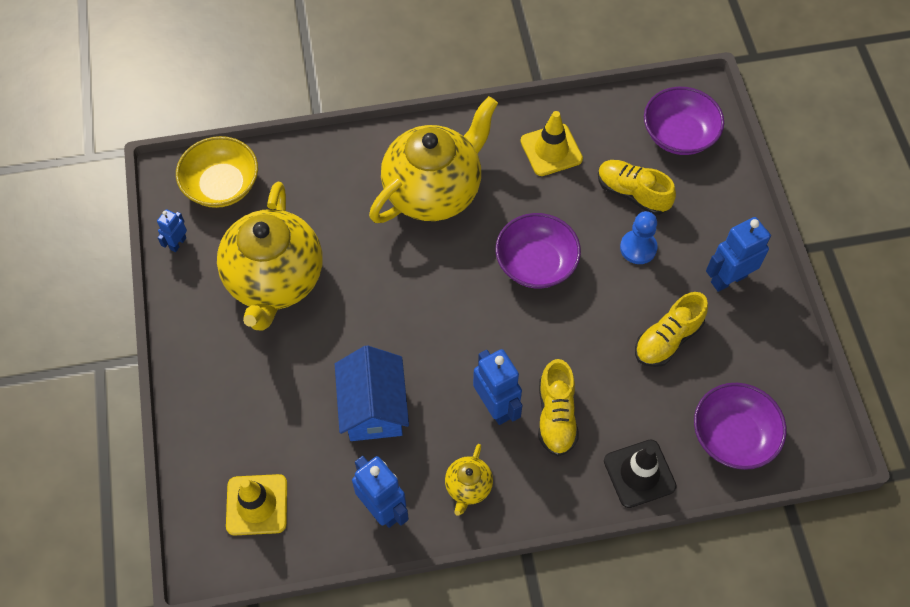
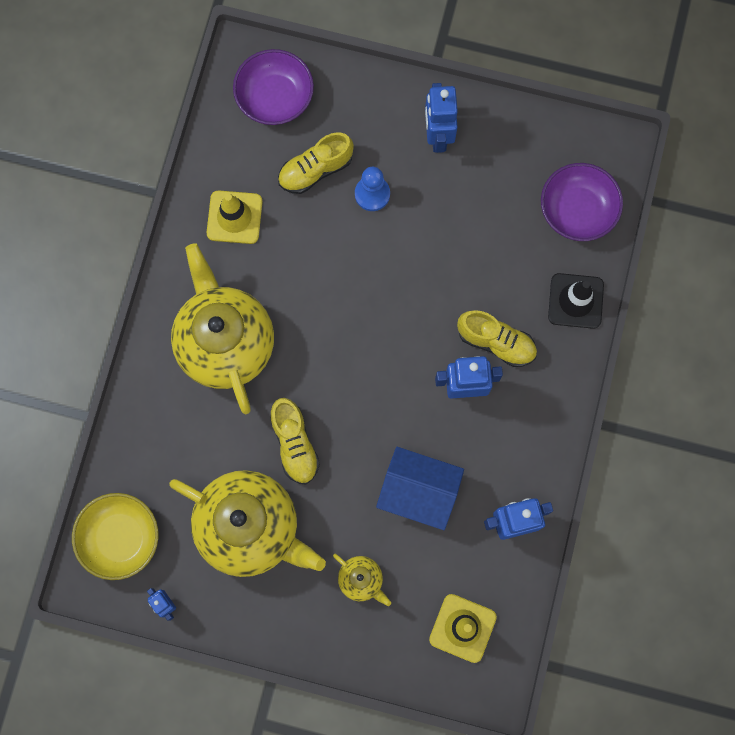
camera: 65 degrees left, 15 degrees up
(468, 487) = (526, 444): yellow teapot -> yellow teapot (361, 580)
(536, 263) = (345, 288): purple bowl -> none
(667, 339) = (469, 216): yellow shoe -> yellow shoe (294, 444)

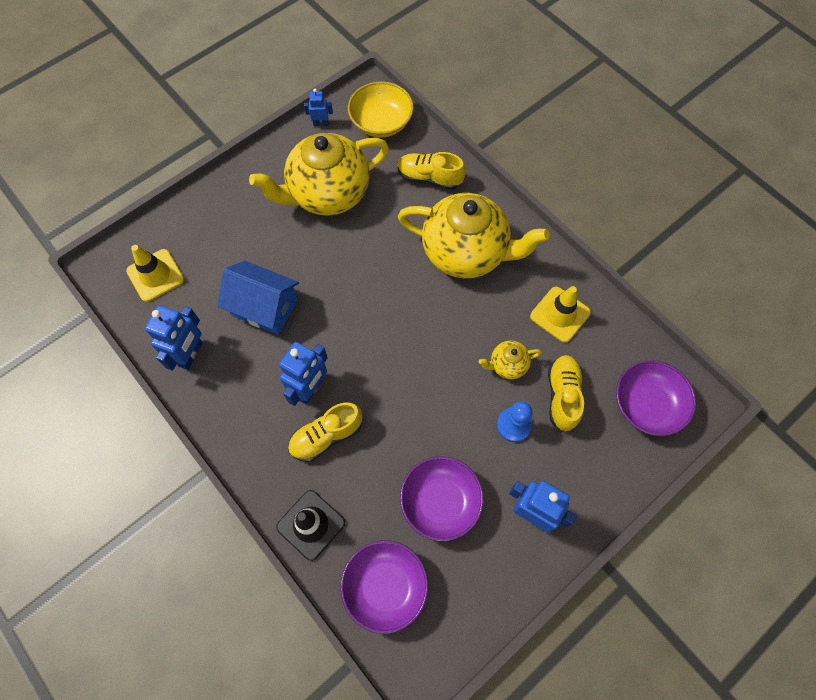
camera: 125 degrees right, 10 degrees down
(294, 444) = (361, 251): yellow shoe -> yellow shoe (429, 178)
(361, 580) = (239, 236): yellow teapot -> yellow teapot (507, 365)
(418, 492) = (264, 307): blue house -> blue house turned 60 degrees clockwise
(481, 212) = (440, 502): none -> purple bowl

